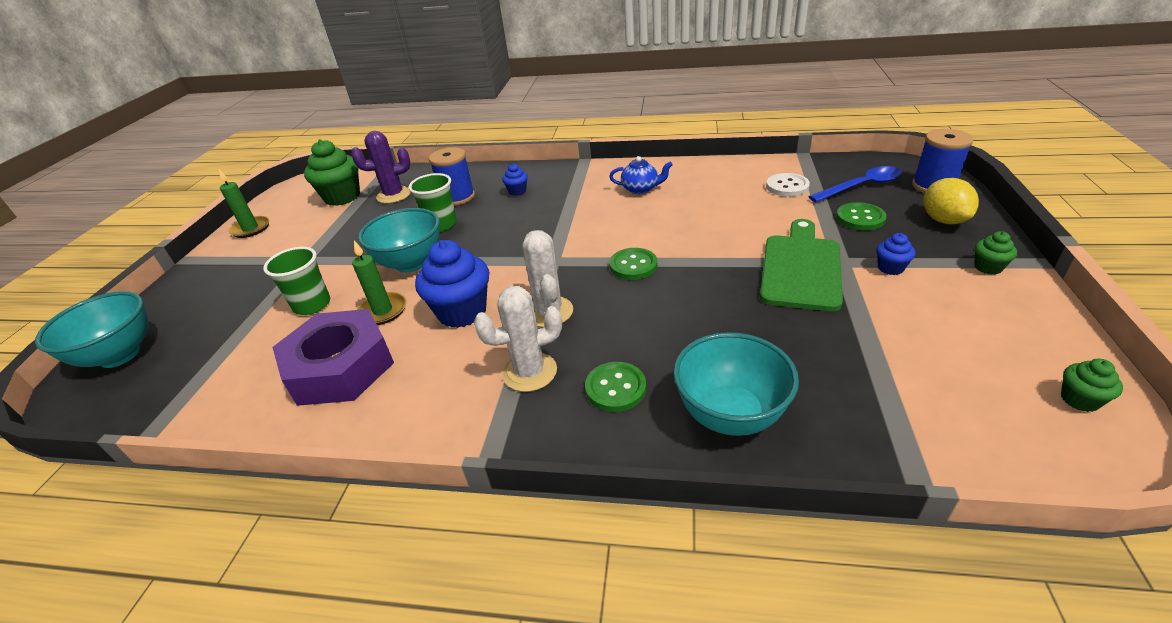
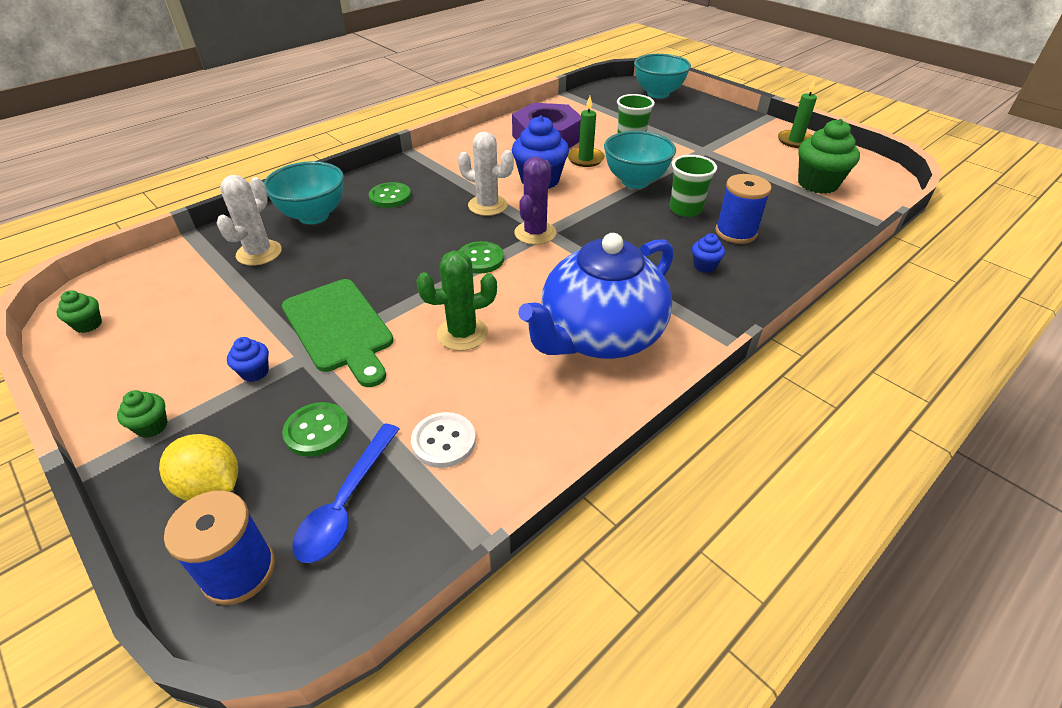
camera: 125 degrees right, 5 degrees up
(394, 195) = (787, 206): purple cactus -> purple cactus (535, 233)
(530, 372) = (447, 180): white cactus -> white cactus (259, 253)
(641, 189) = (599, 337): blue teapot -> blue teapot, size x2.44
(715, 225) = (462, 333): none -> green cactus

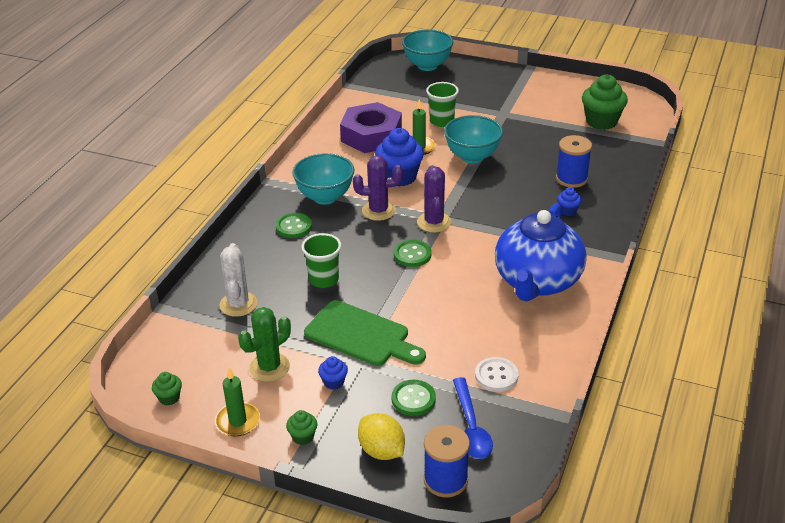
camera: 25 degrees left, 5 degrees down
(211, 486) = (381, 451): yellow lemon -> yellow lemon turned 45 degrees clockwise
(313, 216) = (248, 262): turquoise bowl -> turquoise bowl (325, 197)
(462, 333) = (448, 310): green cactus -> green cactus (269, 367)
(487, 205) = (378, 211): white cactus -> purple cactus
(685, 209) = (525, 170): green cup -> green cup (324, 279)
(795, 141) = (564, 86): green candle -> green candle (237, 421)

